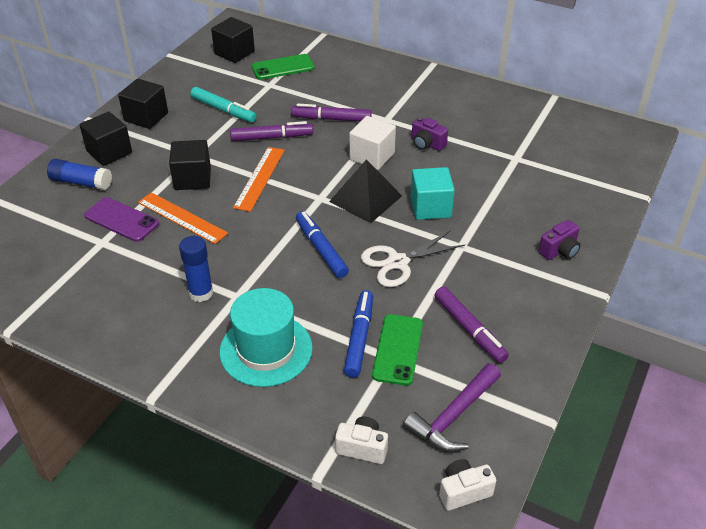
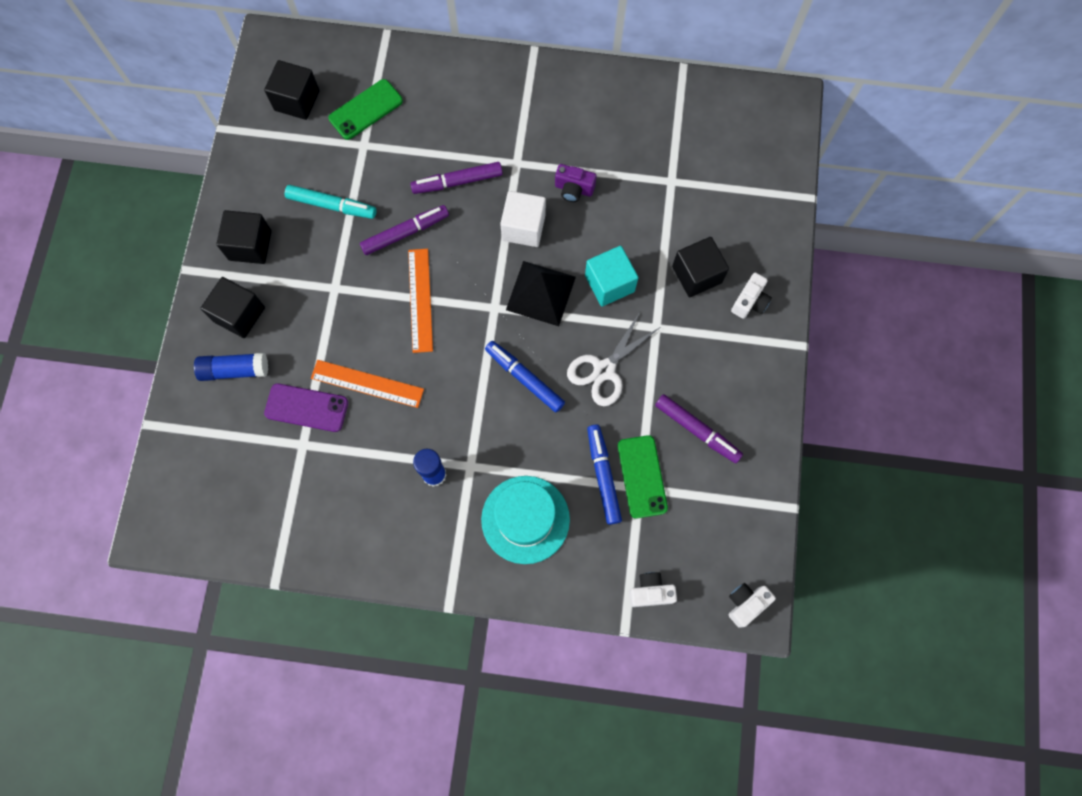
camera: 20 degrees left, 30 degrees up
(192, 178) = (350, 324): black cube -> black cube (696, 275)
(453, 416) = (714, 532): purple hammer -> none
(559, 251) = (749, 302): purple camera -> white camera

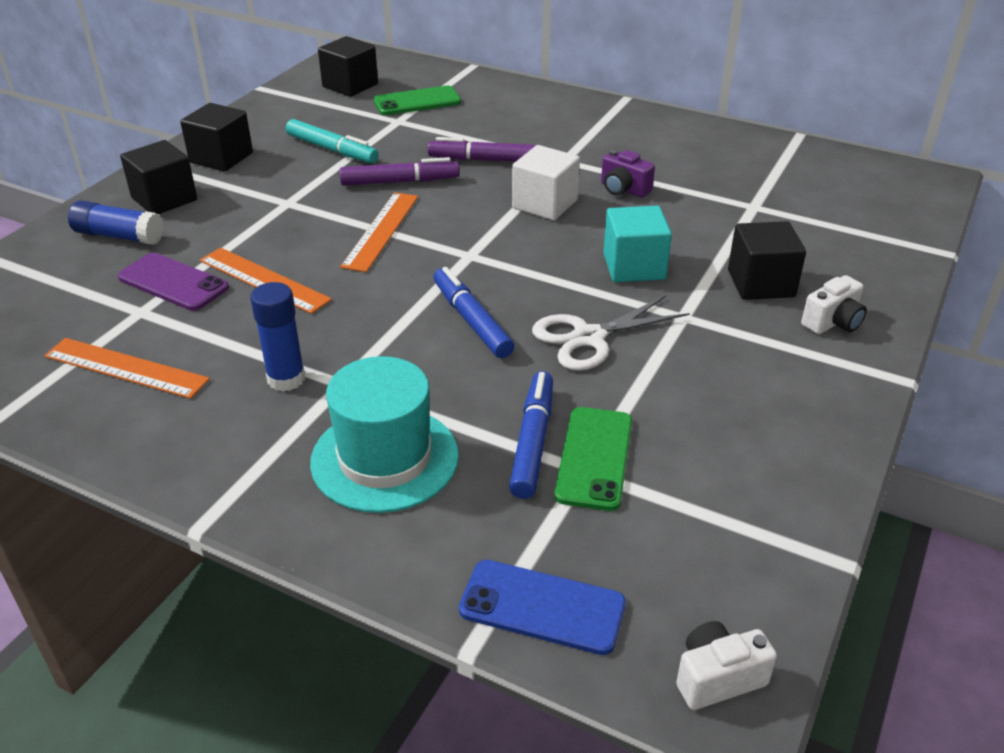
camera: 20 degrees right, 35 degrees down
(328, 500) = (126, 368): none -> orange ruler
(541, 293) = (537, 256): black pyramid -> none
(650, 592) = (542, 607): white camera -> blue phone
(697, 430) = (705, 429): purple marker -> none

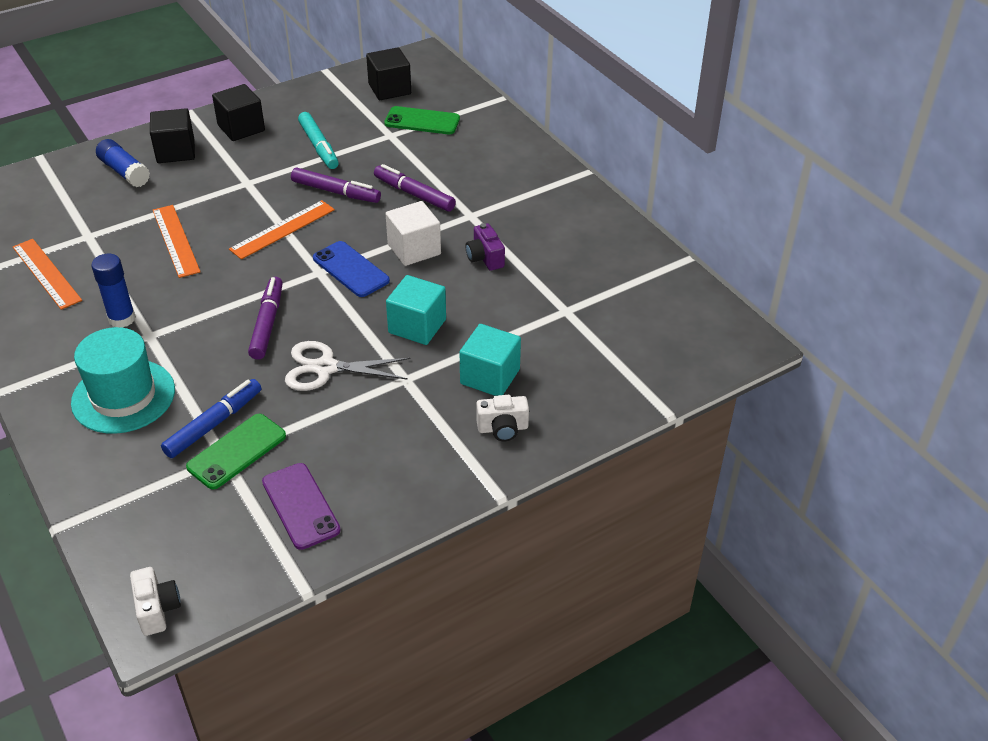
camera: 30 degrees right, 5 degrees up
(173, 283) = (123, 221): purple phone -> purple phone (300, 506)
(471, 321) = (267, 324): blue marker -> purple marker
(542, 607) = (113, 524): blue phone -> blue phone (351, 269)
(717, 678) = (157, 609): white camera -> white camera turned 60 degrees clockwise
(761, 283) = (490, 376): black cube -> turquoise cube

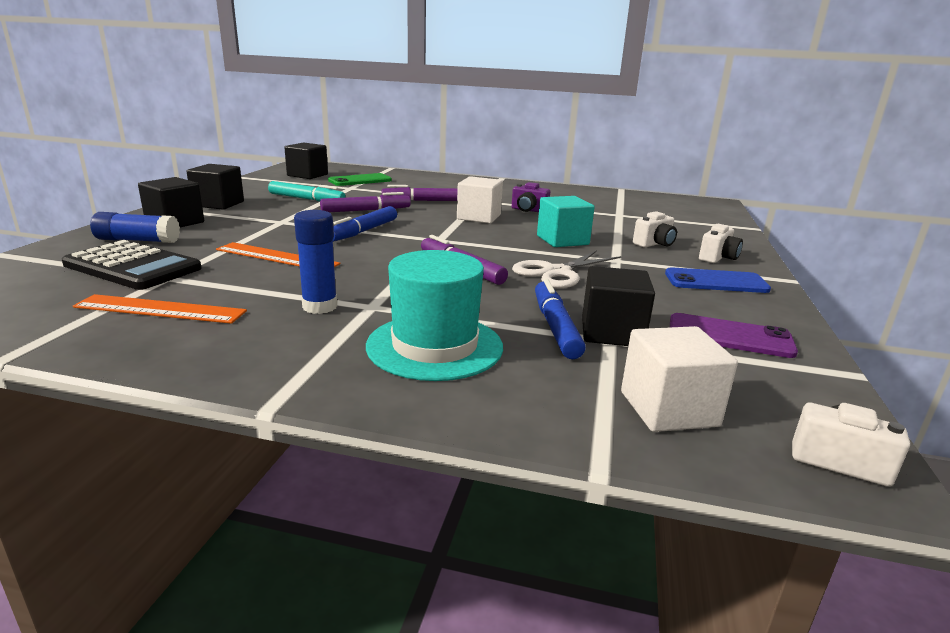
camera: 45 degrees left, 20 degrees down
(84, 211) = (133, 267): none -> black calculator
(148, 523) = (668, 409): none -> white cube
(236, 451) = (612, 332): green phone -> black cube
(283, 229) = (364, 231): orange ruler -> blue marker
(351, 269) = (459, 233): blue phone -> blue phone (716, 281)
(490, 376) = (654, 244): turquoise cube -> white camera

